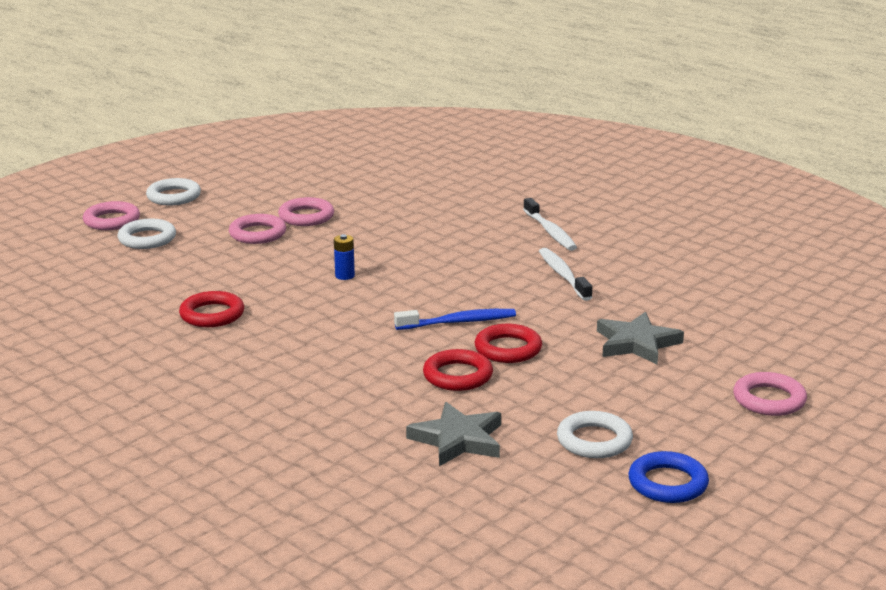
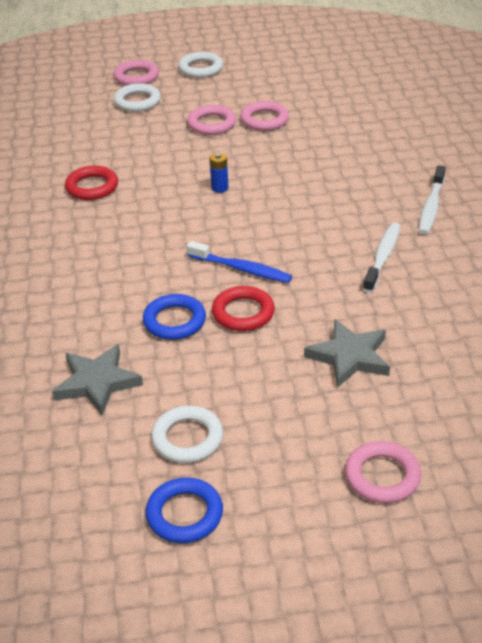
camera: 40 degrees right, 15 degrees up
(458, 376) = (174, 321): red ring -> blue ring

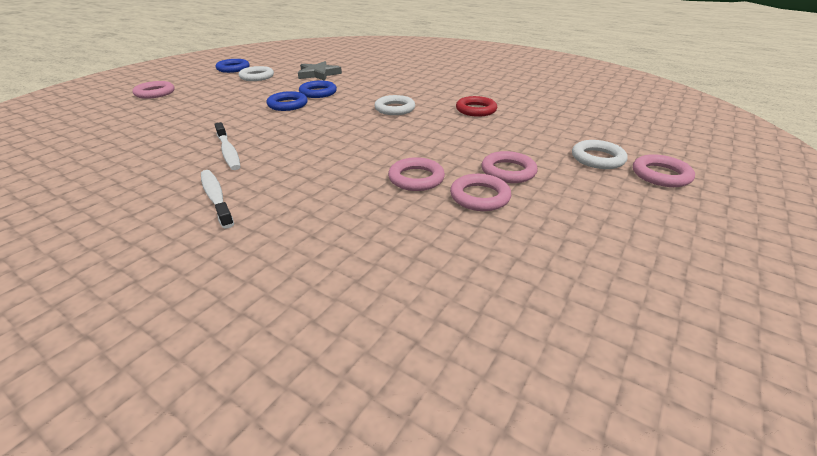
camera: 130 degrees right, 5 degrees down
(201, 68) = (654, 214): white ring -> white ring (394, 109)
(219, 188) = (405, 139): blue battery -> none
(242, 269) = (316, 115): blue toothbrush -> none
(243, 313) = (287, 105): red ring -> blue ring
(278, 150) = (416, 178): none -> pink ring
(349, 357) = (205, 112): grey star -> none

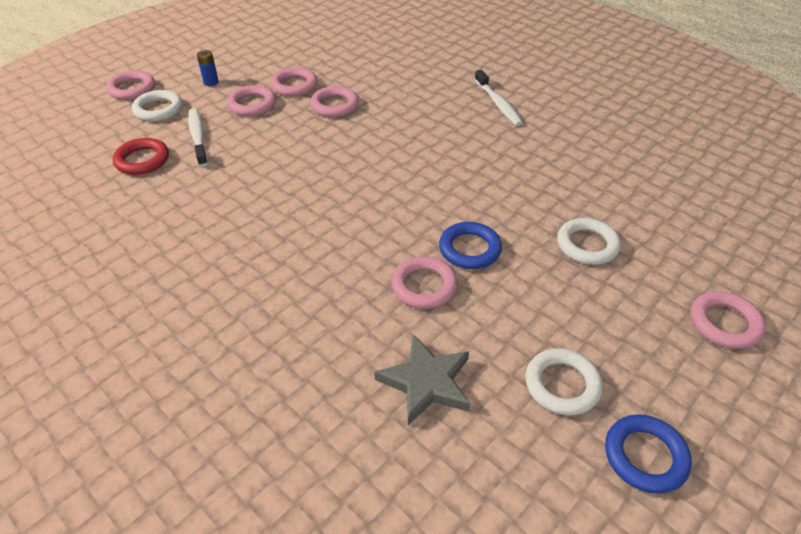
camera: 170 degrees left, 10 degrees up
(228, 152) = (513, 155): white toothbrush -> white toothbrush (198, 137)
(318, 92) = (424, 286): blue ring -> pink ring
(394, 109) = (312, 218): white ring -> white ring (587, 245)
(476, 110) = (202, 202): red ring -> red ring (142, 160)
(585, 191) = (211, 82): none -> blue battery

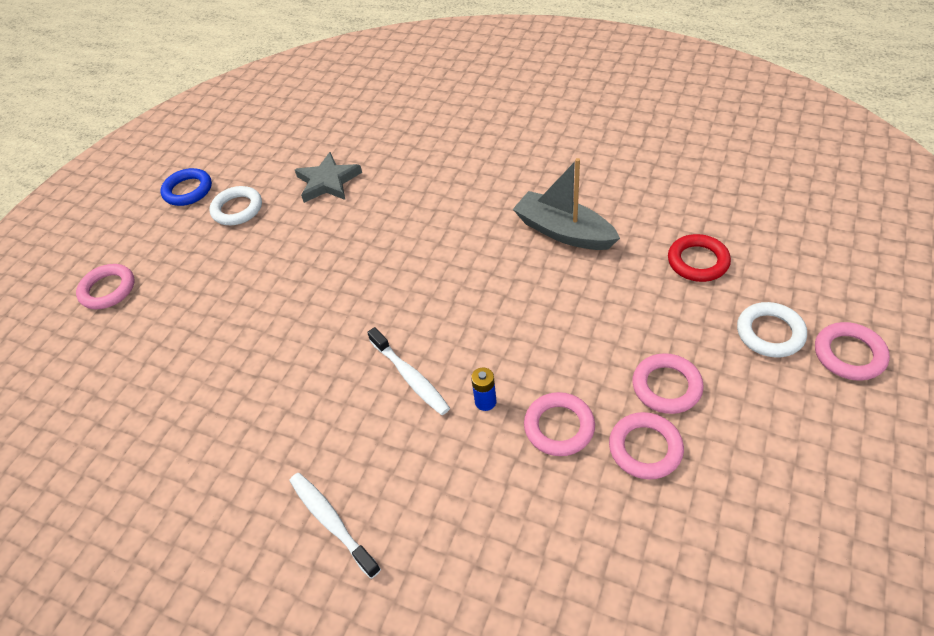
camera: 165 degrees right, 5 degrees up
(198, 137) = (676, 311): white toothbrush -> white toothbrush (410, 377)
(211, 82) = (765, 409): blue battery -> blue battery (485, 401)
(214, 218) = (564, 232): none -> grey boat
(424, 286) = (350, 238): pink ring -> none
(469, 249) = (321, 282): blue ring -> none
(587, 245) = (213, 323): white ring -> none

